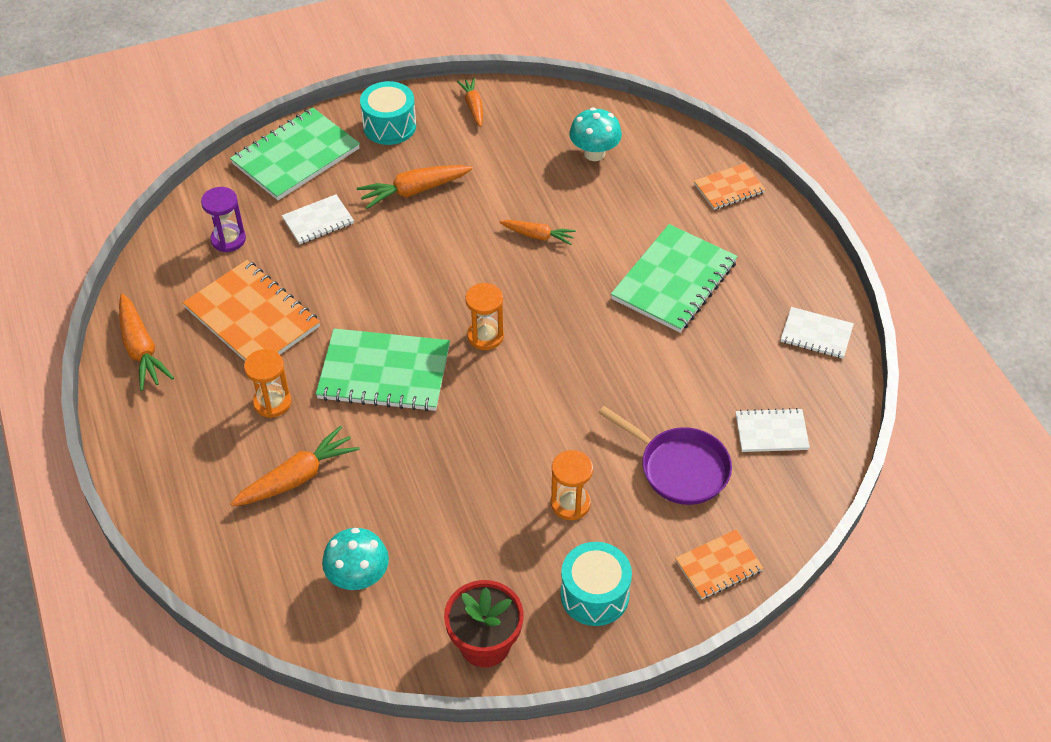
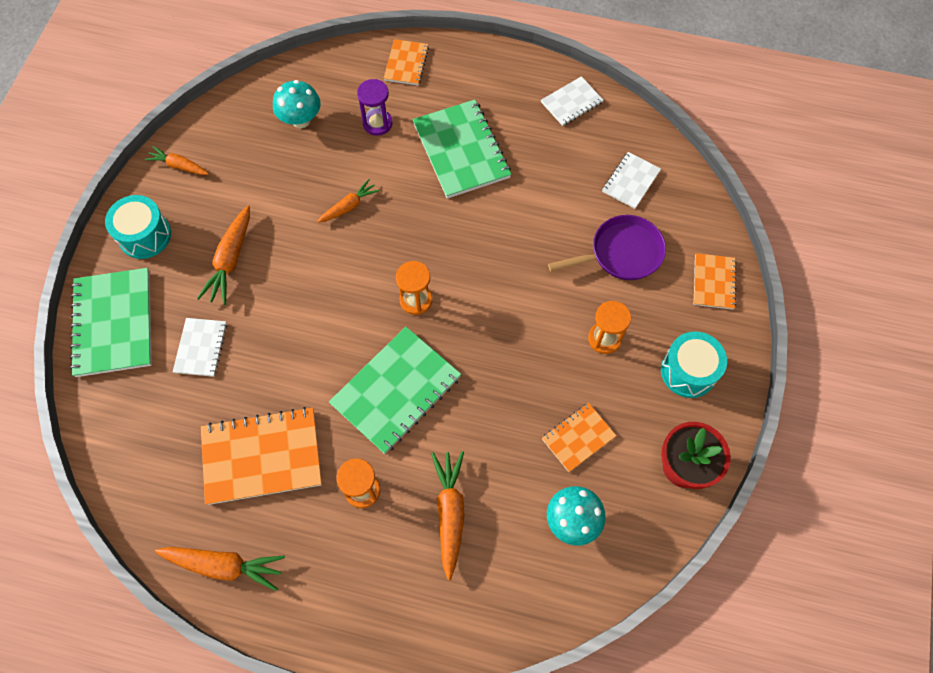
camera: 55 degrees left, 15 degrees up
(228, 239) = (160, 428): purple hourglass -> purple hourglass (377, 123)
(447, 537) = (578, 437): none -> orange notebook

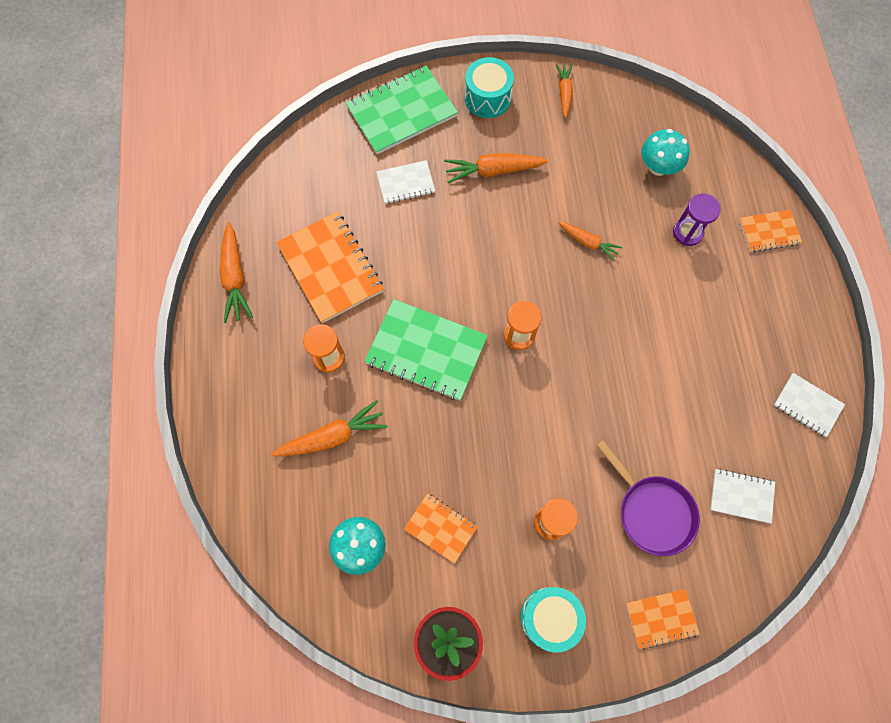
camera: 70 degrees right, 5 degrees up
(461, 150) = (695, 318): green notebook -> none

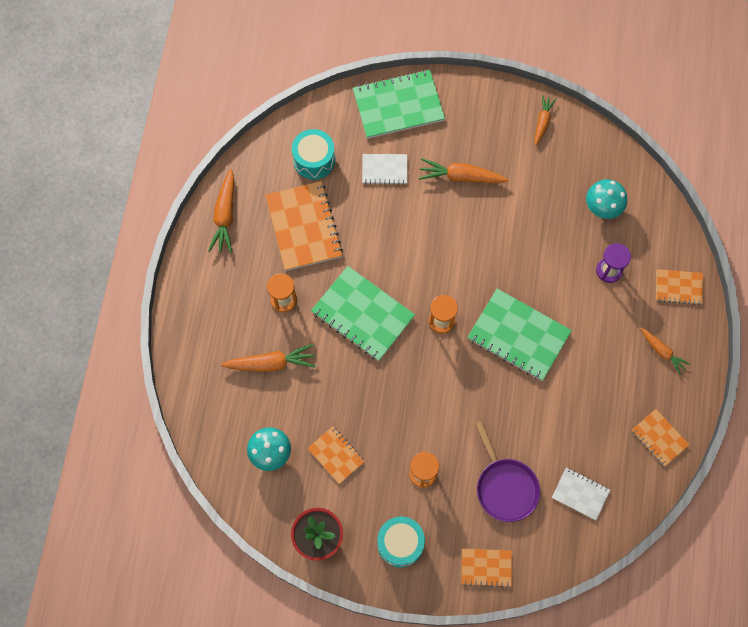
camera: 15 degrees right, 0 degrees up
(487, 98) = (475, 110): turquoise drum -> turquoise drum (314, 160)
(588, 243) = (522, 258): orange carrot -> orange carrot (662, 352)
(611, 330) = (518, 336): none -> green notebook
(807, 405) = (659, 438): white notebook -> orange notebook

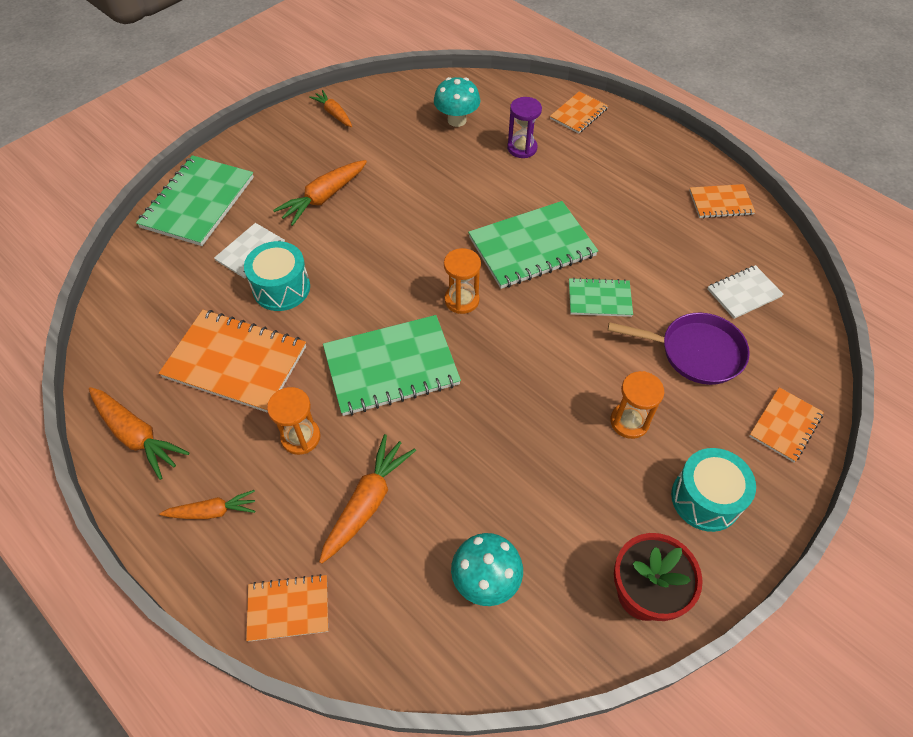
camera: 55 degrees left, 15 degrees down
(314, 160) = (172, 306): turquoise drum -> turquoise drum (281, 288)
(336, 455) = (543, 501): orange notebook -> orange notebook (288, 608)
(505, 404) = (599, 299): none -> green notebook
(662, 352) = (633, 156): orange carrot -> orange carrot (213, 511)

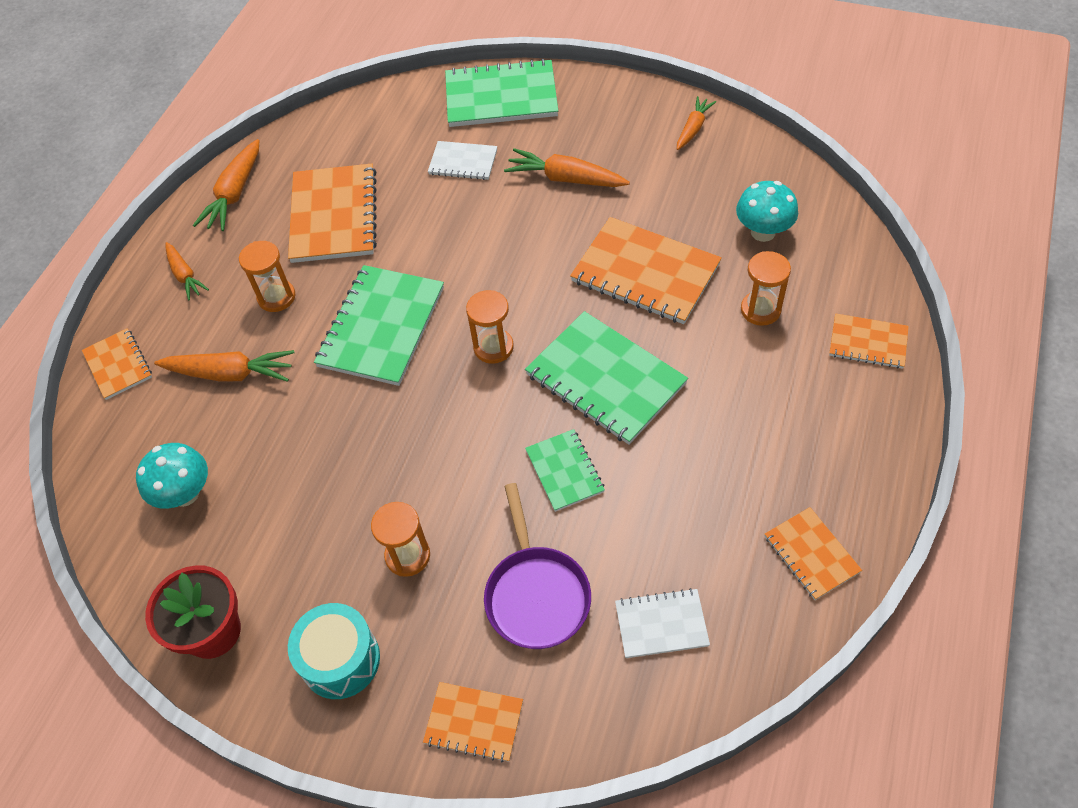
camera: 70 degrees right, 0 degrees up
(281, 288) = (432, 205): turquoise drum -> none
(391, 367) = (381, 327): green notebook -> green notebook turned 60 degrees clockwise
(450, 190) = (645, 273): none -> orange notebook
(522, 148) = (760, 310): purple hourglass -> orange hourglass
(743, 293) = (661, 624): white notebook -> white notebook turned 45 degrees counterclockwise

